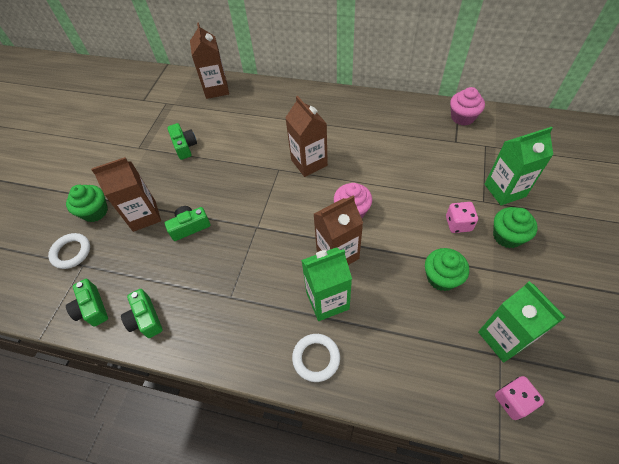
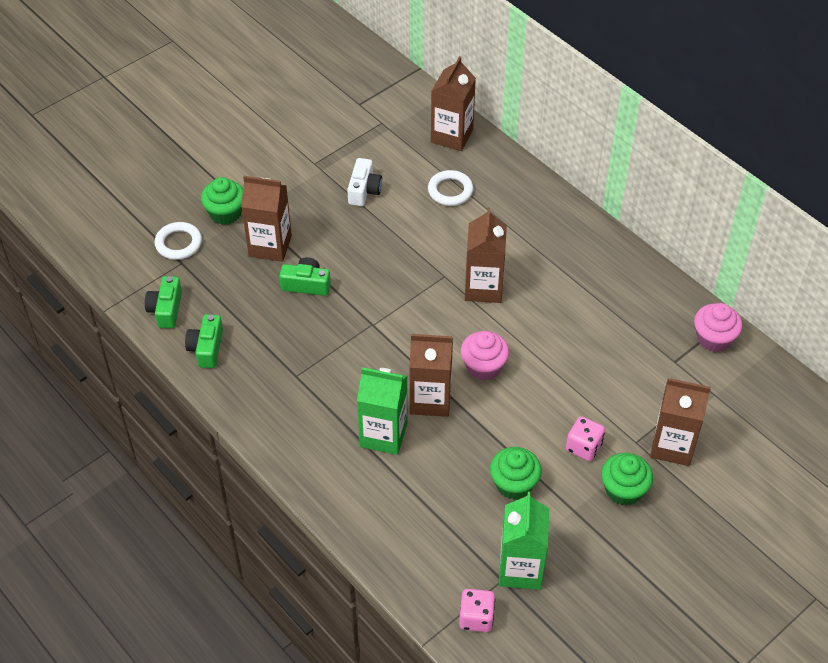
camera: 30 degrees right, 5 degrees down
(184, 146) = (364, 190): green camera -> white camera
(316, 358) = (332, 475): white ring -> white ring (450, 191)
(504, 190) = (672, 446): green carton -> brown carton

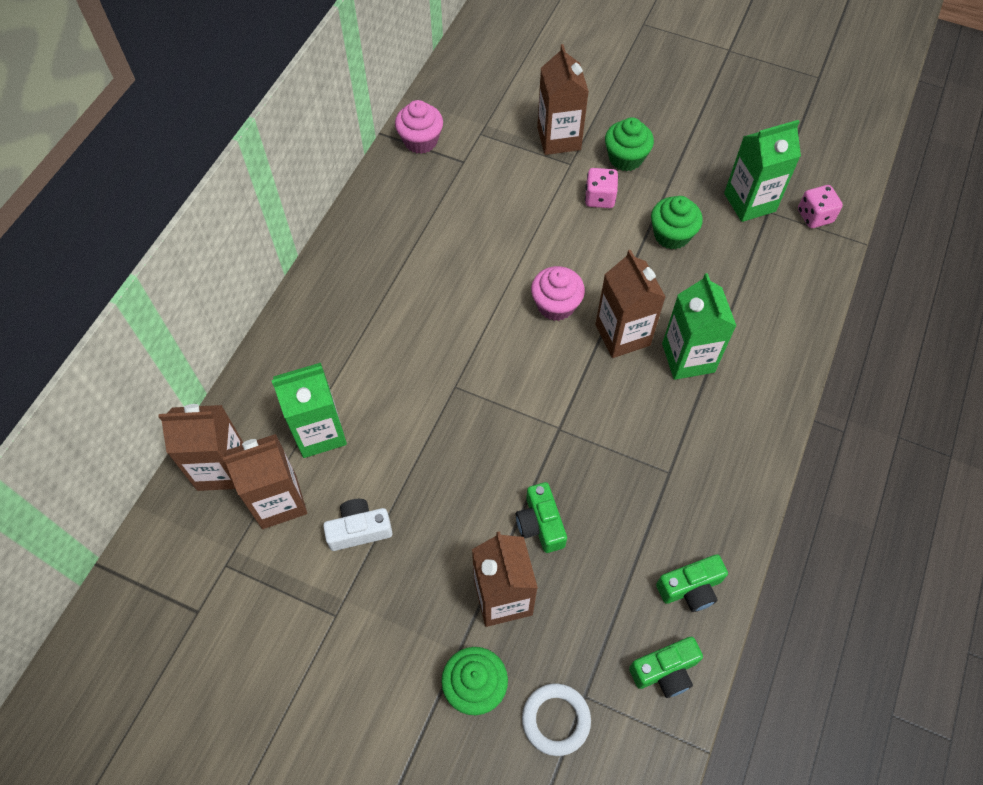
camera: 115 degrees left, 10 degrees up
(450, 191) = (319, 432): white ring -> green carton
(483, 288) = (453, 343): brown carton -> brown carton (279, 501)

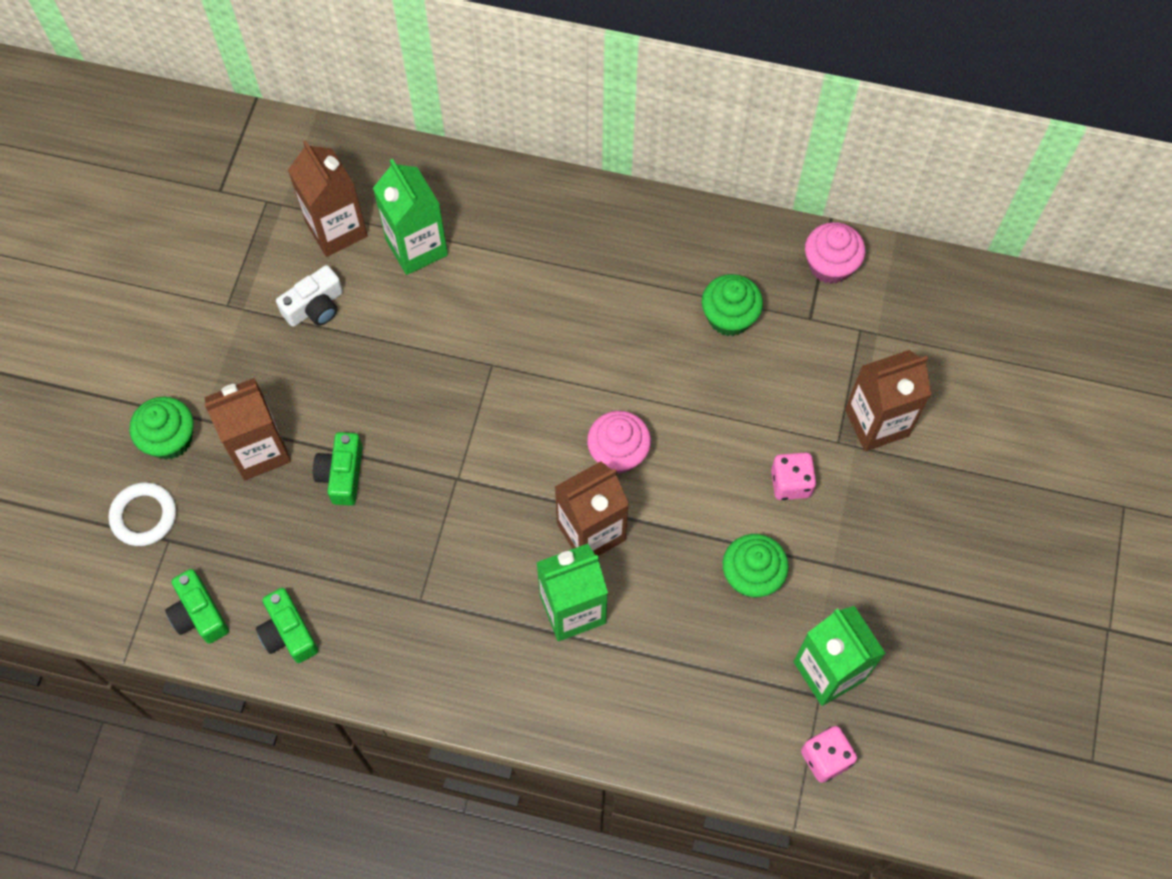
camera: 80 degrees right, 5 degrees up
(221, 468) = (364, 171): brown carton -> none
(359, 530) = (315, 307): white camera -> white camera turned 75 degrees clockwise
(540, 524) = (342, 474): green camera -> green camera turned 60 degrees counterclockwise
(625, 158) = (865, 507): green cupcake -> green cupcake (729, 317)

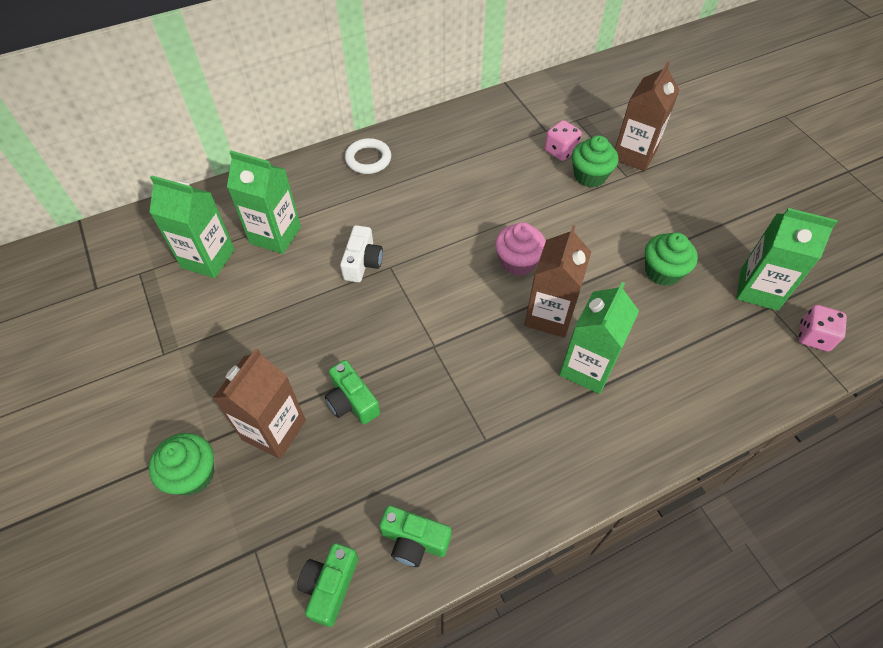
camera: 40 degrees left, 10 degrees down
(144, 516) = (217, 547): white ring -> white ring (368, 159)
(199, 614) = (330, 586): green camera -> green camera turned 90 degrees clockwise
(315, 307) = (234, 312): white camera -> white camera (362, 262)
(336, 229) = (208, 258): brown carton -> green carton
(729, 317) = (503, 155): green cupcake -> green cupcake (590, 176)
(790, 483) = (627, 211): pink dice -> pink dice (560, 151)
(830, 265) = (528, 101): pink cupcake -> none

